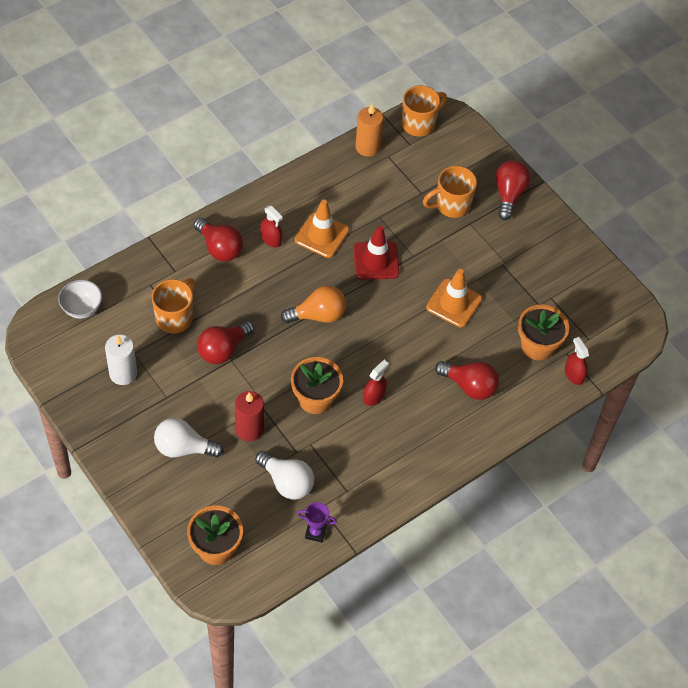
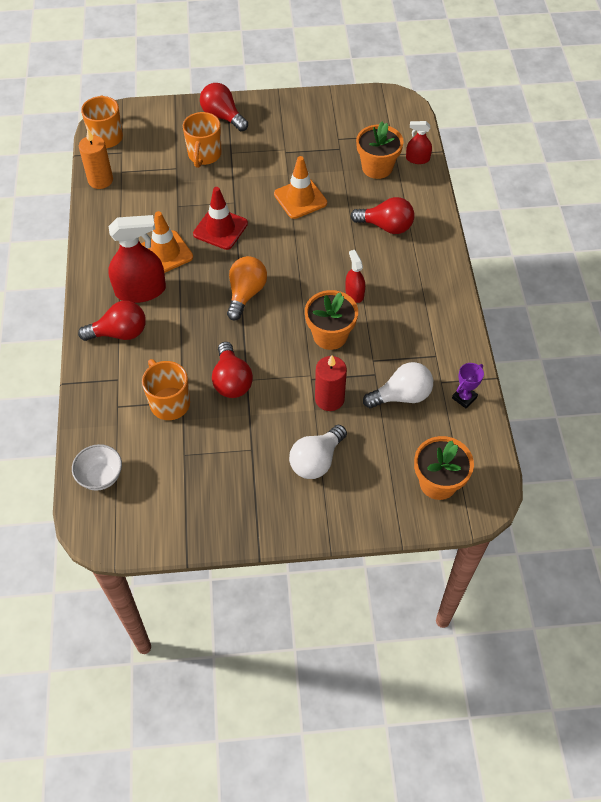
camera: 55 degrees left, 0 degrees up
(123, 373) = (201, 474): white candle -> none
(271, 239) = (140, 290): red spray bottle -> red spray bottle, size x1.92
(469, 386) = (386, 226): red light bulb -> red light bulb turned 45 degrees clockwise

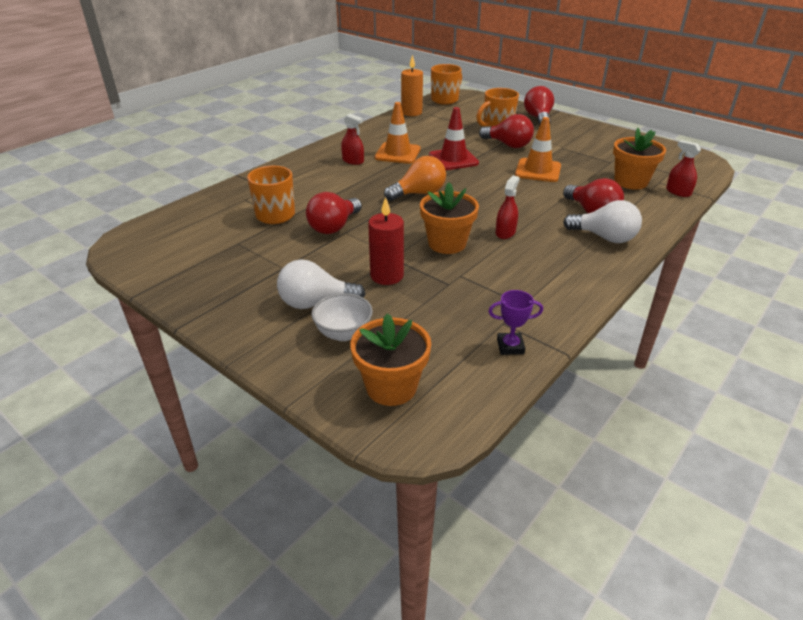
camera: 45 degrees right, 20 degrees down
(101, 477) = (174, 223): white bowl -> white bowl (343, 333)
(119, 333) = (307, 171): red light bulb -> red light bulb (508, 145)
(140, 290) = (353, 161): red spray bottle -> red spray bottle, size x0.52
(402, 396) = (451, 309): white light bulb -> white light bulb (604, 237)

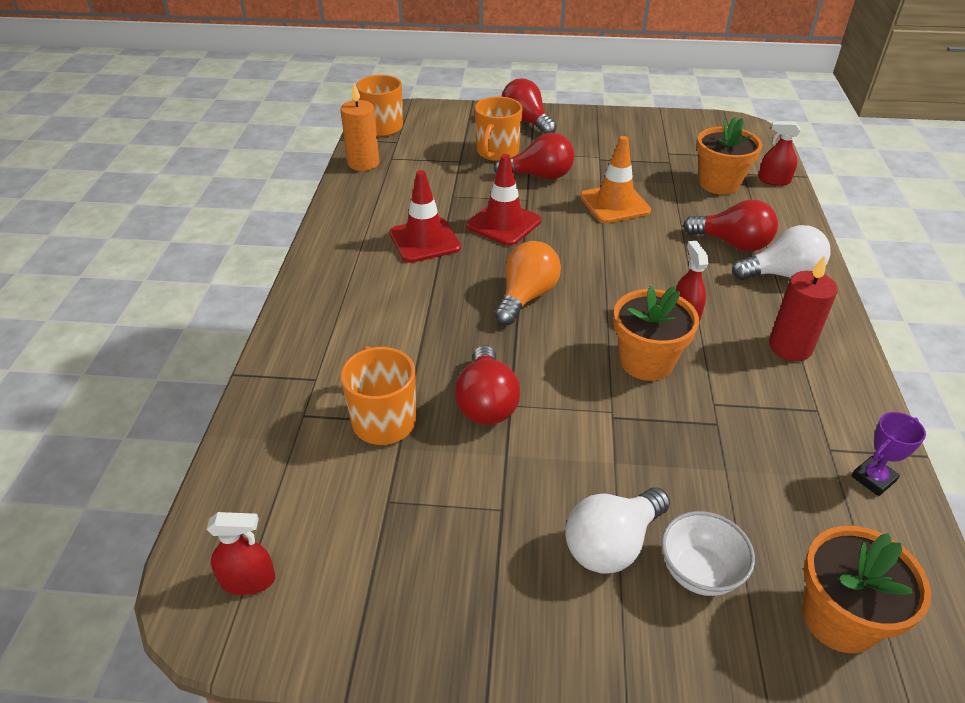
camera: 35 degrees left, 5 degrees up
(353, 161) = (380, 277): red spray bottle -> red spray bottle (248, 580)
(387, 276) = (640, 449): red candle -> red candle (790, 347)
(397, 153) = (425, 240): orange traffic cone -> red traffic cone

